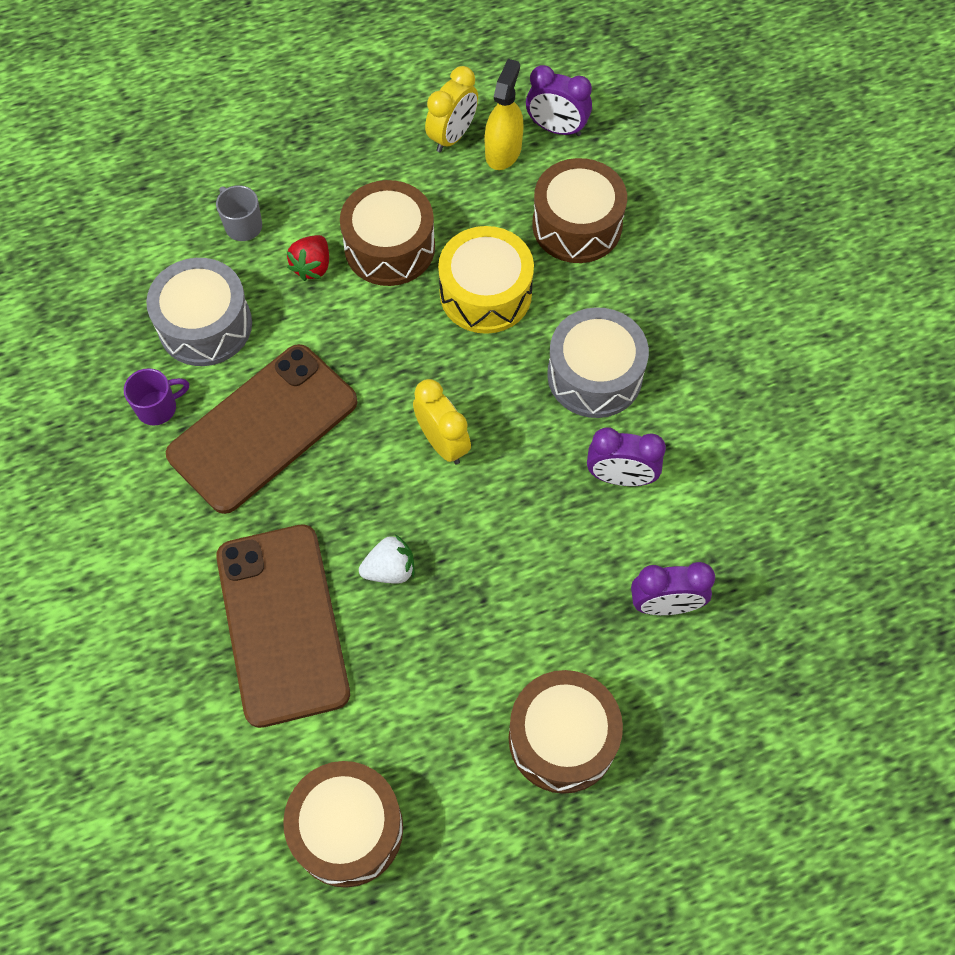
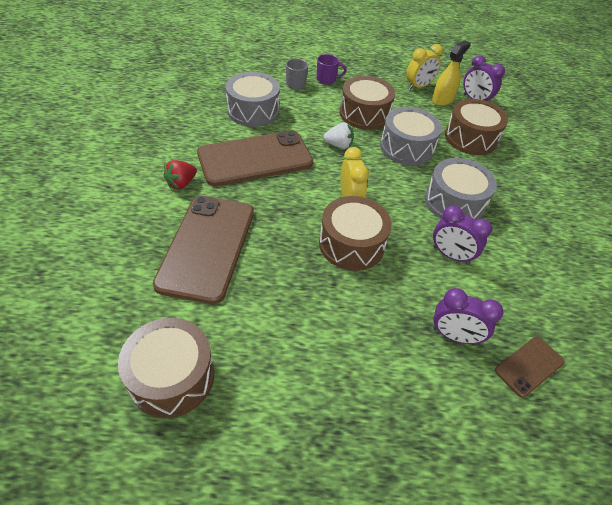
camera: 20 degrees right, 15 degrees down
(158, 408) = (208, 132): purple mug -> purple mug (327, 79)
(312, 267) = (320, 108): red strawberry -> red strawberry (181, 183)
(390, 569) = (286, 246): white strawberry -> white strawberry (338, 145)
(485, 293) = (406, 147): yellow drum -> grey drum
(562, 738) = (347, 386): brown drum -> brown drum (351, 244)
(767, 605) = (529, 366): none -> brown phone

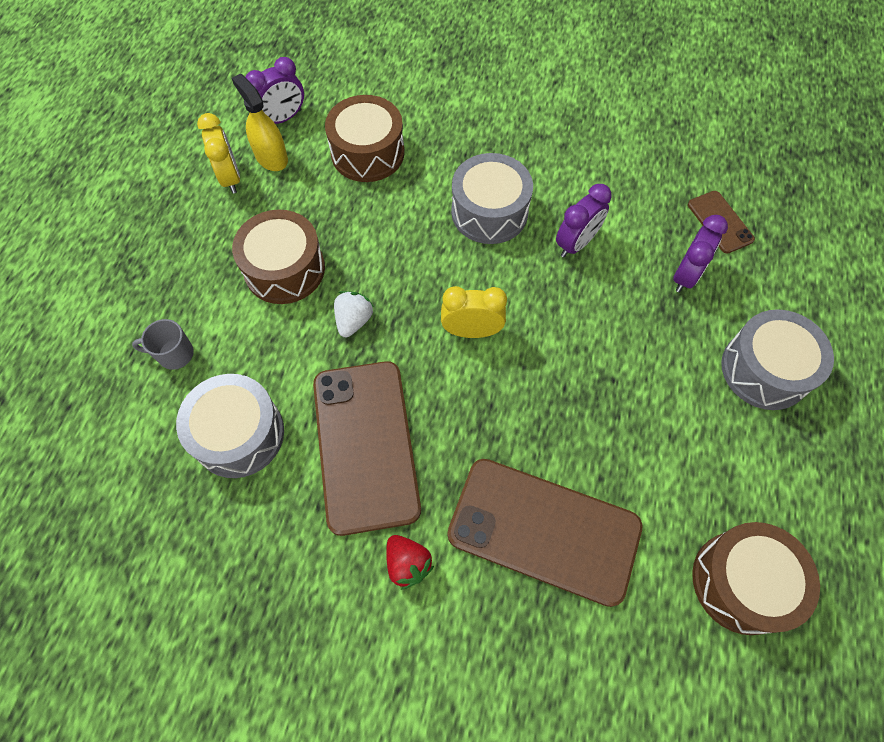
camera: 75 degrees left, 15 degrees up
(327, 79) = (175, 303): purple mug -> none
(351, 244) = (551, 346): brown drum -> none
(406, 147) = (374, 234): grey drum -> grey drum (764, 370)

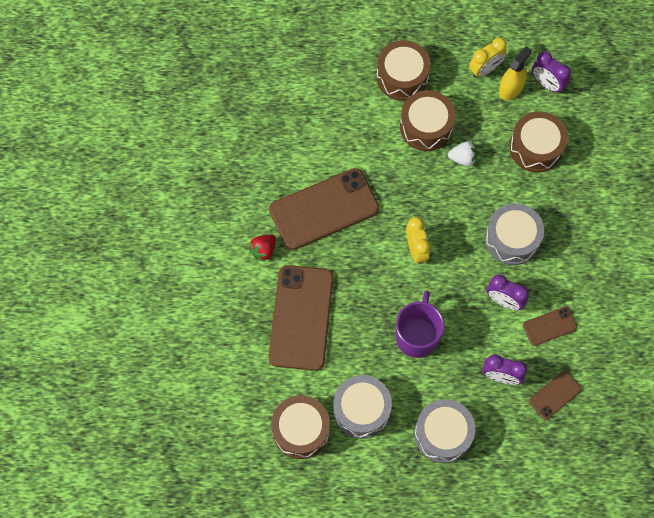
camera: 75 degrees right, 5 degrees up
(174, 354) = (349, 87): grey mug -> none
(193, 279) = (402, 77): none -> brown drum
(239, 434) = (311, 140): grey drum -> grey drum (361, 410)
(354, 320) = (402, 178): white strawberry -> white strawberry (463, 158)
(607, 364) = (417, 335): none -> purple mug
(623, 203) = (549, 326): none -> brown phone

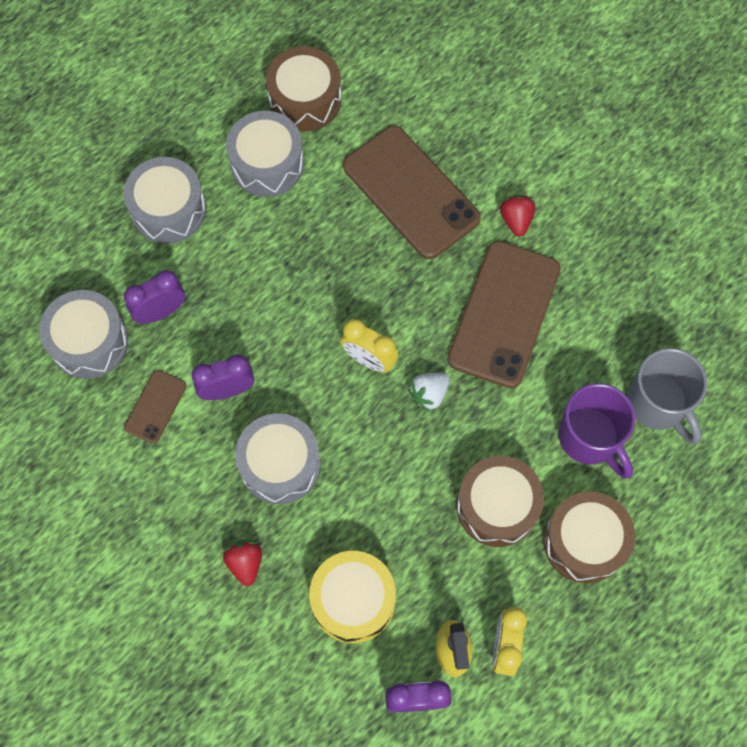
camera: 135 degrees right, 0 degrees up
(299, 101) = (658, 404): none -> grey mug
(417, 335) = (282, 276): purple mug -> purple mug (590, 438)
(463, 158) = (420, 507): white strawberry -> white strawberry (429, 394)
(536, 148) = (353, 600): brown drum -> yellow drum
(555, 395) = (89, 342): brown phone -> grey drum
(572, 209) = (245, 563): none -> red strawberry

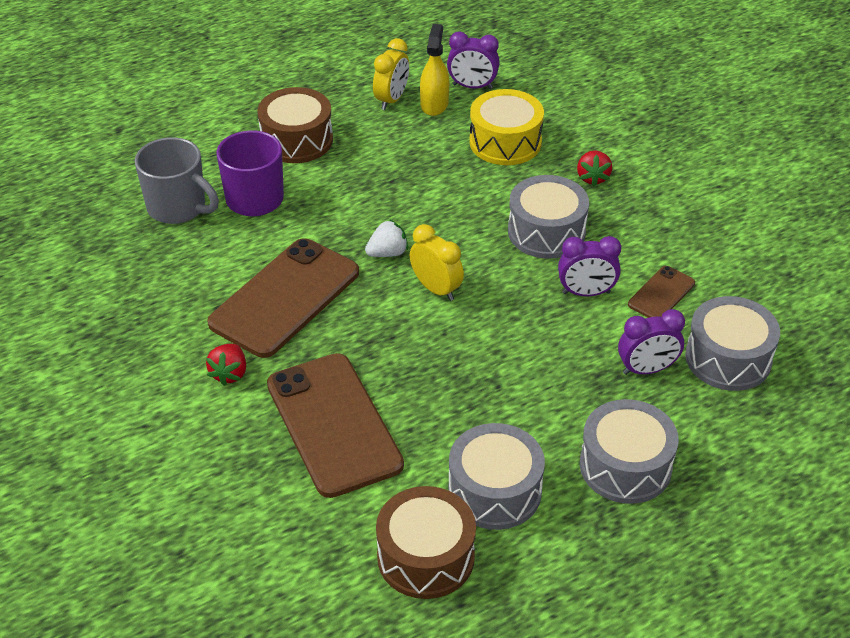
camera: 165 degrees left, 25 degrees down
(497, 506) = (359, 172): brown drum -> none
(658, 404) = (178, 208): grey mug -> grey mug turned 135 degrees clockwise

